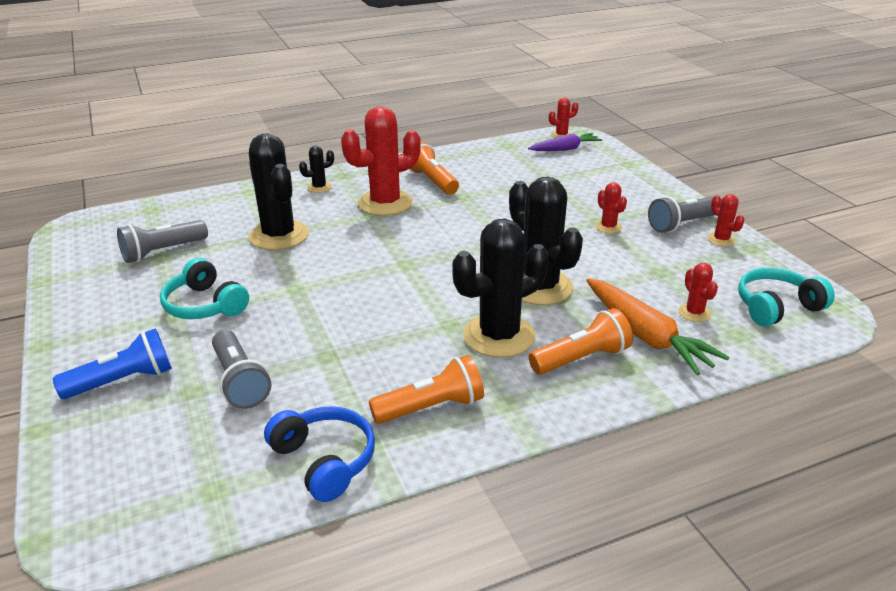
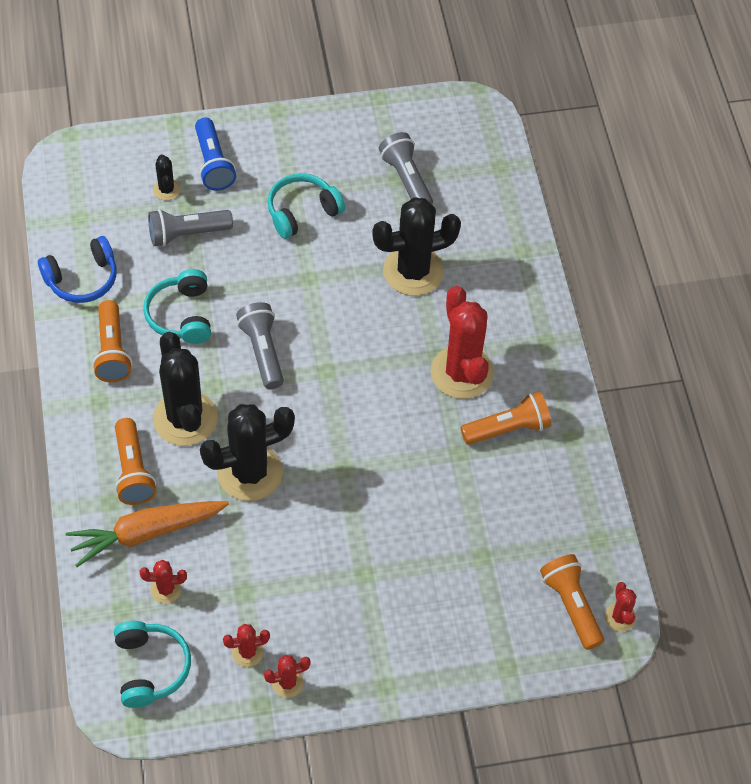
camera: 100 degrees right, 25 degrees up
(319, 187) = (517, 315): black cactus -> black cactus (166, 190)
(364, 363) = (181, 315): none -> turquoise headphones
(565, 149) = (571, 606): purple carrot -> orange flashlight
(608, 227) = (348, 578): red cactus -> red cactus (247, 652)
(682, 224) = (332, 658): grey flashlight -> grey flashlight (262, 352)

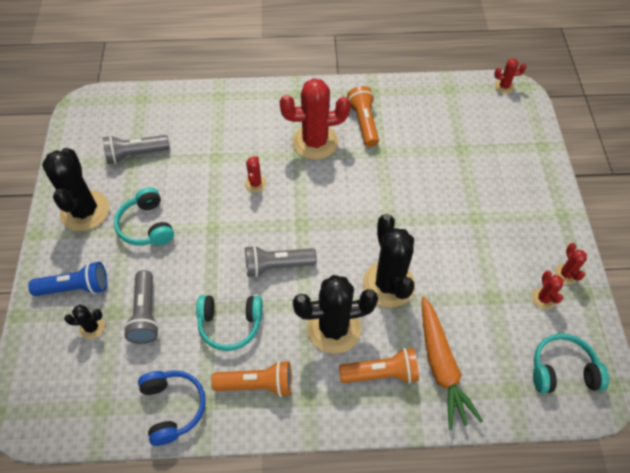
camera: 80 degrees left, 0 degrees up
(166, 589) = (492, 354): red cactus -> red cactus (255, 183)
(413, 271) = (222, 160): black cactus -> black cactus (85, 211)
(571, 606) = (497, 108): orange flashlight -> none

